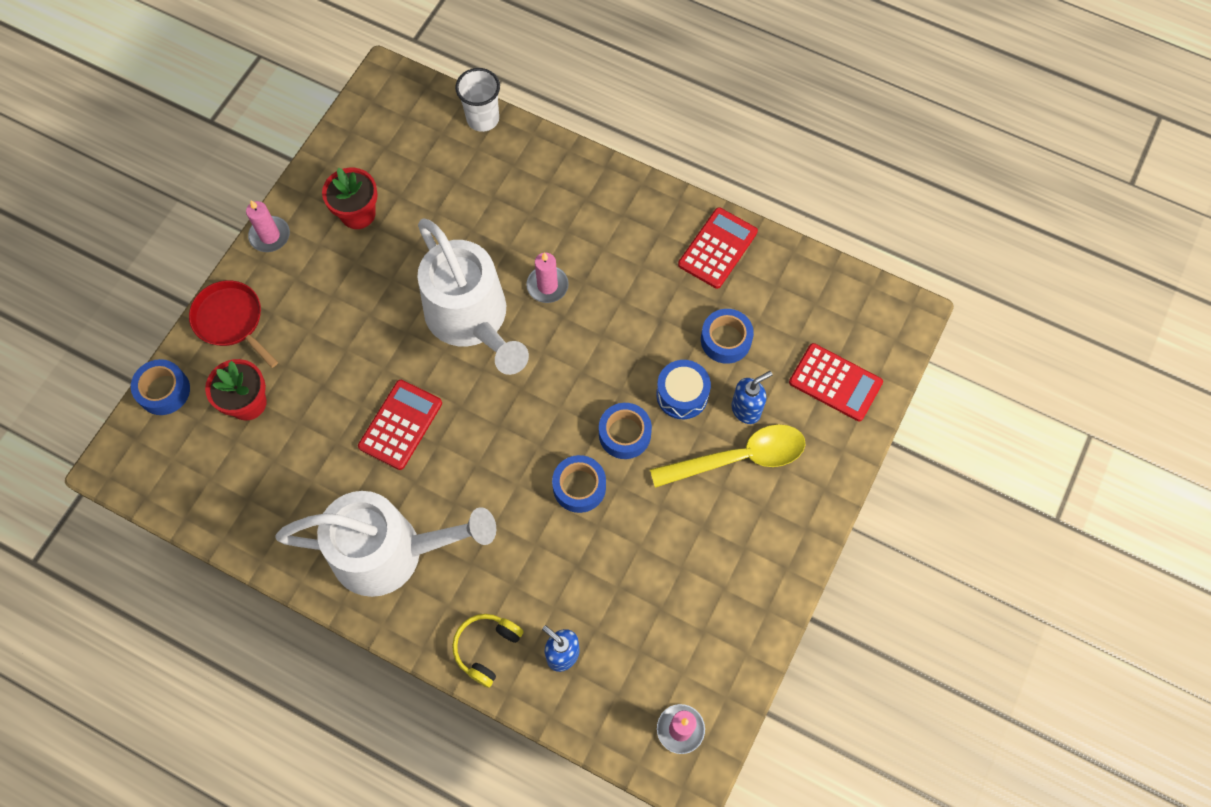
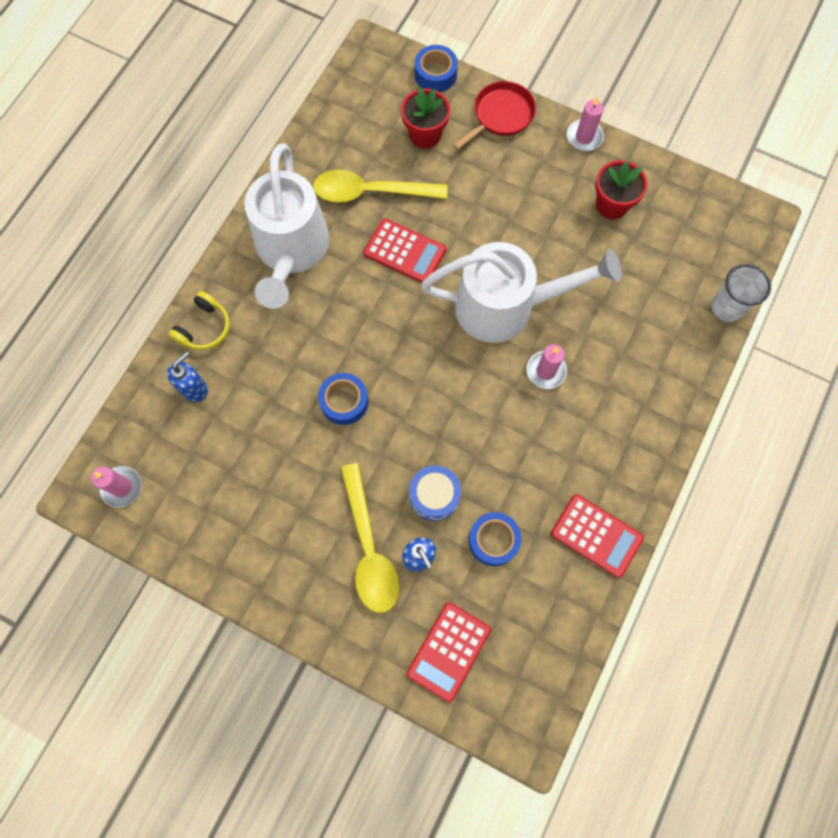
camera: 90 degrees right, 5 degrees up
(320, 463) = (371, 192): none -> yellow spoon
(472, 320) = (507, 306): white watering can -> white watering can turned 150 degrees counterclockwise
(486, 648) = (204, 328): yellow headphones -> yellow headphones turned 90 degrees clockwise
(624, 434) = (394, 442): blue tape -> none

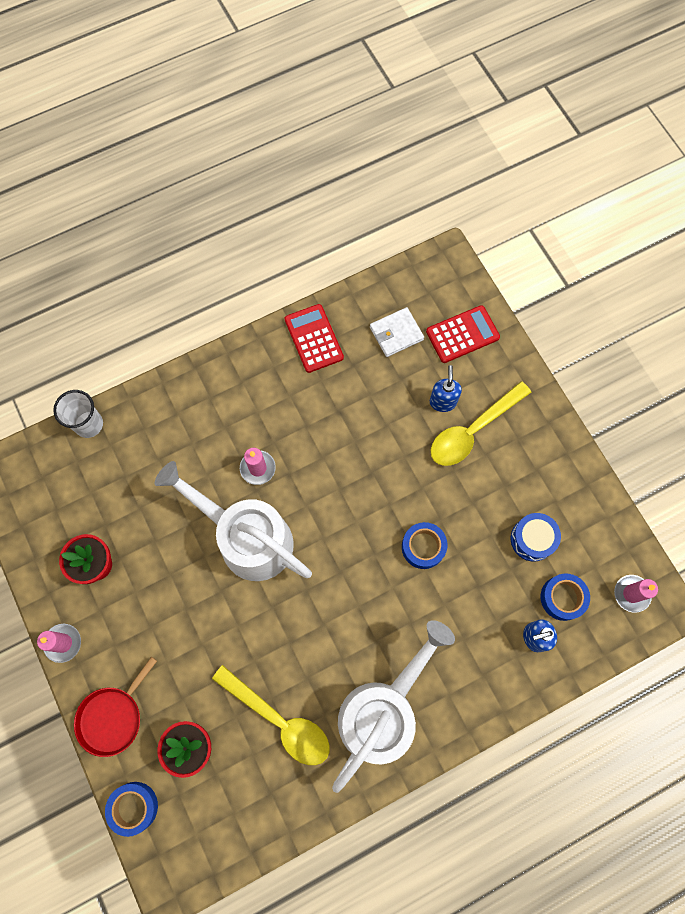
camera: 145 degrees left, 0 degrees up
(204, 328) = (497, 687): yellow headphones -> none
(369, 548) = (473, 430): yellow spoon -> yellow spoon turned 150 degrees counterclockwise
(405, 252) = (290, 641): red calculator -> none
(434, 496) = (403, 435): blue drum -> blue drum (532, 539)
(493, 540) = (384, 380): blue tape -> blue tape (562, 598)
(501, 115) = (112, 717): red pan -> red pan turned 45 degrees counterclockwise
(518, 602) = (396, 333): none -> white wallet

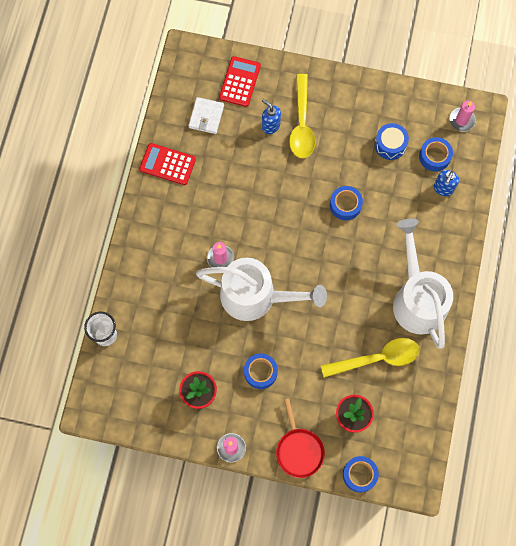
camera: 50 degrees left, 0 degrees up
(167, 607) = (260, 372): none -> blue tape
(246, 537) = (257, 296): white watering can -> white watering can turned 150 degrees counterclockwise

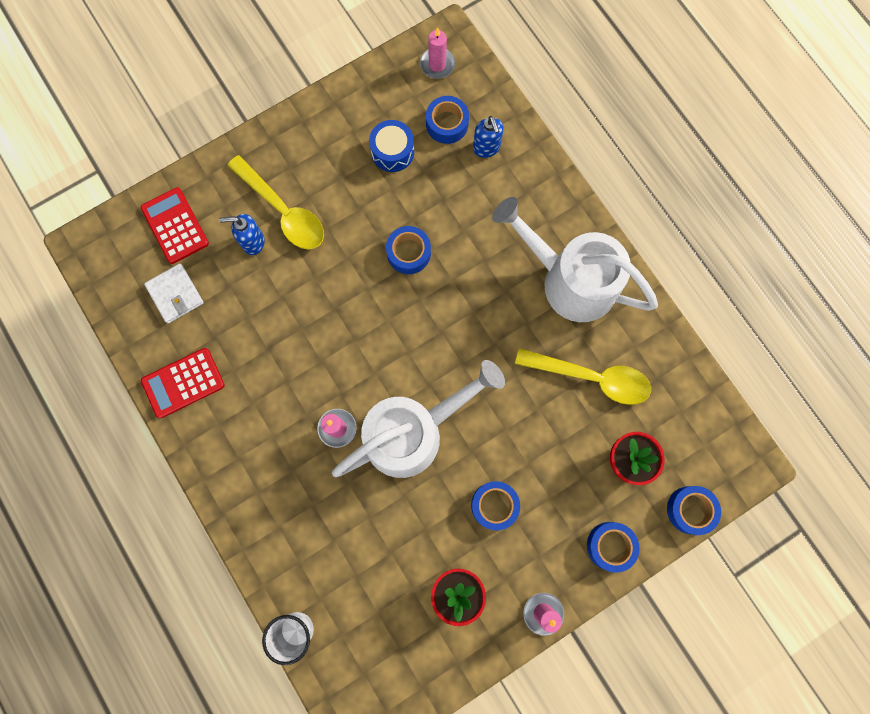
camera: 45 degrees left, 5 degrees up
(299, 450) = (610, 546): red pan -> blue tape
(376, 358) = (591, 377): yellow spoon -> yellow spoon turned 75 degrees clockwise

